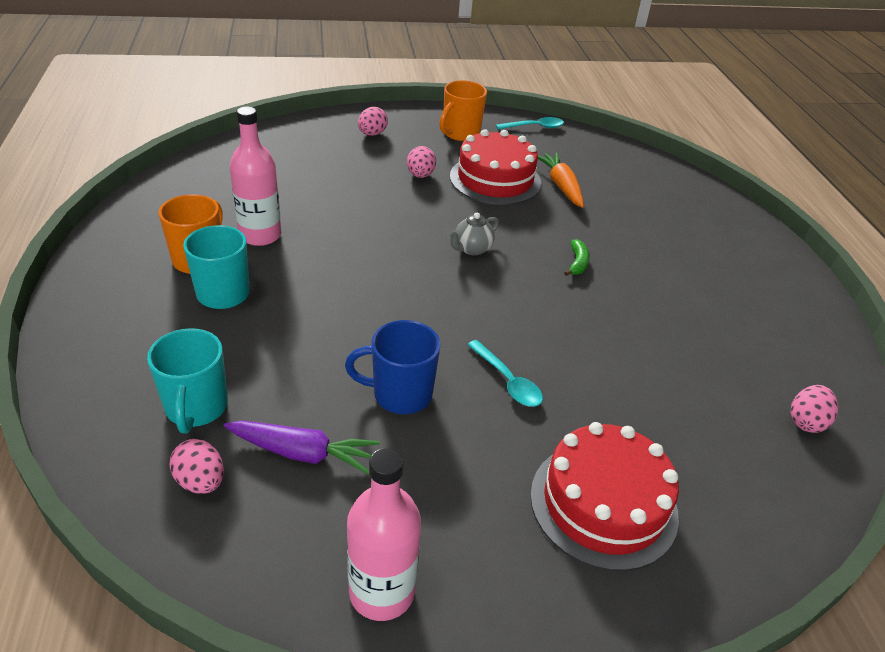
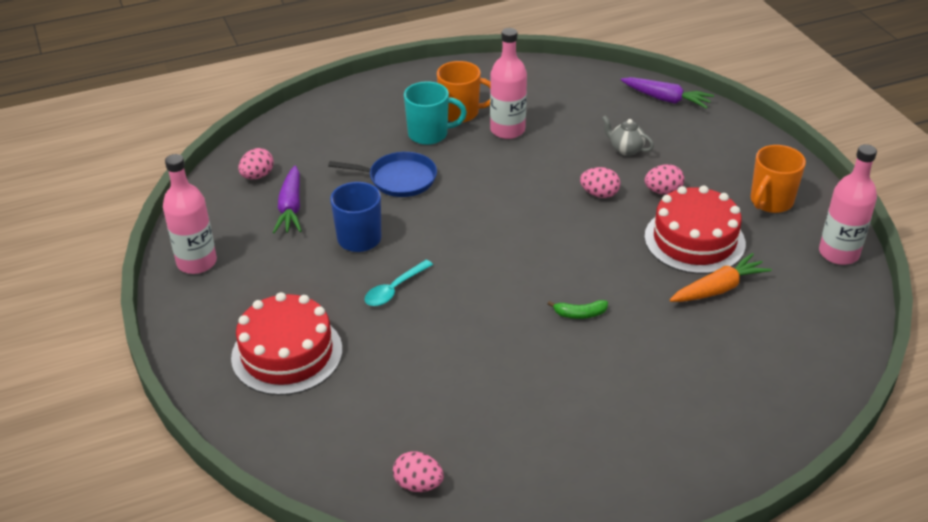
camera: 80 degrees right, 0 degrees up
(196, 408) = (314, 157): turquoise mug -> none
(281, 136) = (666, 99): none -> purple carrot
(299, 336) = (399, 179): none -> blue pan
(372, 134) = (717, 147): pink egg -> pink egg (599, 194)
(460, 134) = (770, 202): orange mug -> orange mug turned 75 degrees counterclockwise
(472, 249) = (560, 243): grey teapot -> grey teapot (625, 149)
(534, 127) = (838, 253): turquoise spoon -> pink bottle

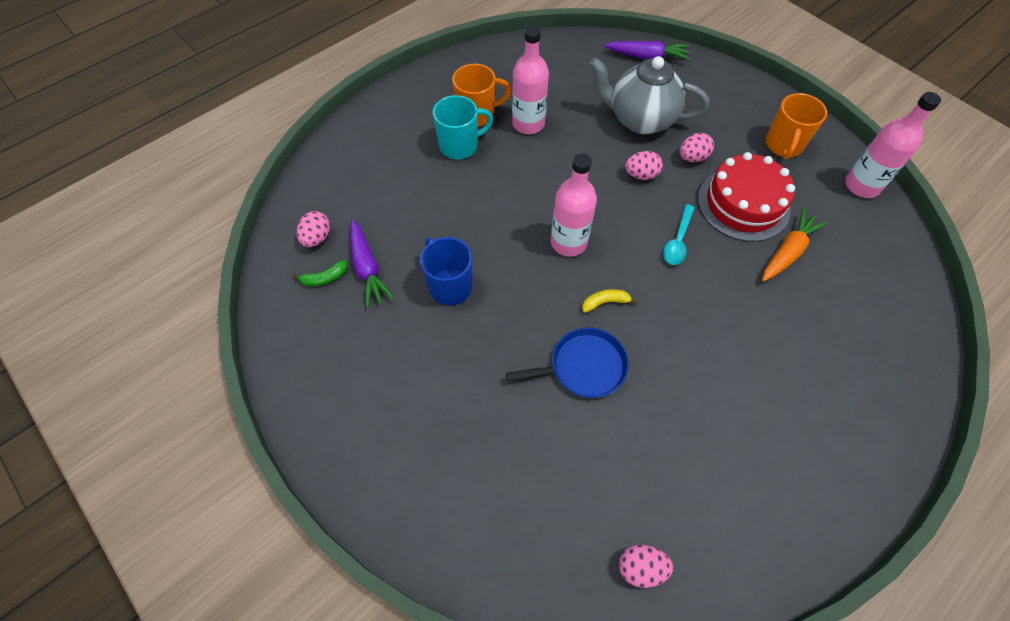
camera: 20 degrees left, 20 degrees up
(197, 262) = (302, 363): pink bottle -> pink bottle (568, 242)
(287, 353) = (444, 449): red cake -> none
(395, 289) = (511, 337): turquoise spoon -> turquoise spoon (678, 241)
(399, 179) = (455, 205): blue pan -> blue pan (583, 367)
(501, 284) = (605, 302): none -> yellow banana
(580, 314) = (688, 315): green banana -> green banana (325, 278)
(625, 149) = (640, 119): grey teapot -> grey teapot, size x2.19

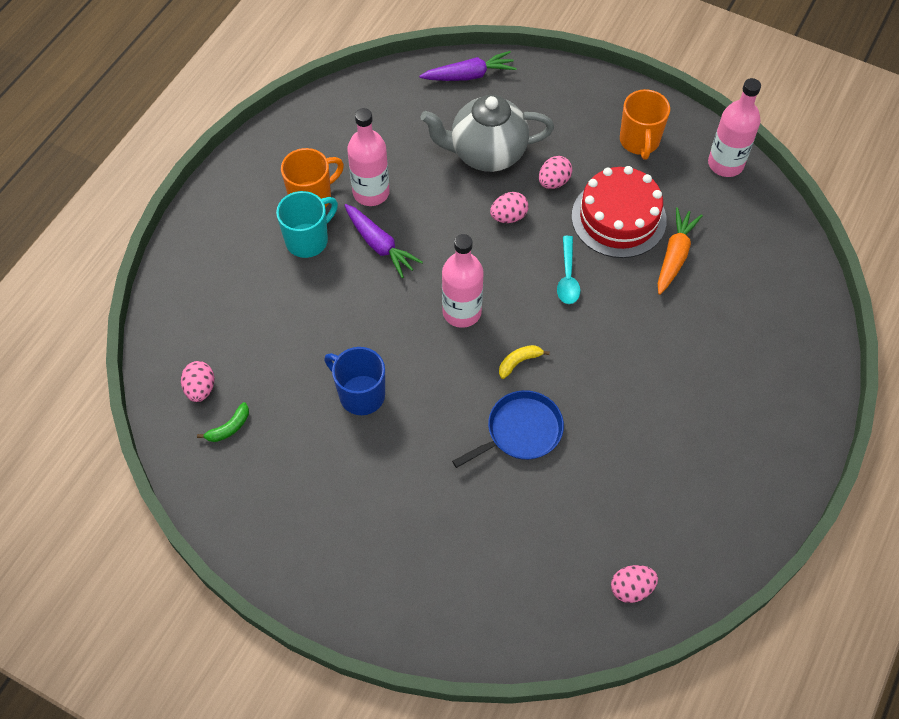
camera: 20 degrees left, 0 degrees up
(367, 268) = (268, 403): purple carrot -> purple carrot (379, 245)

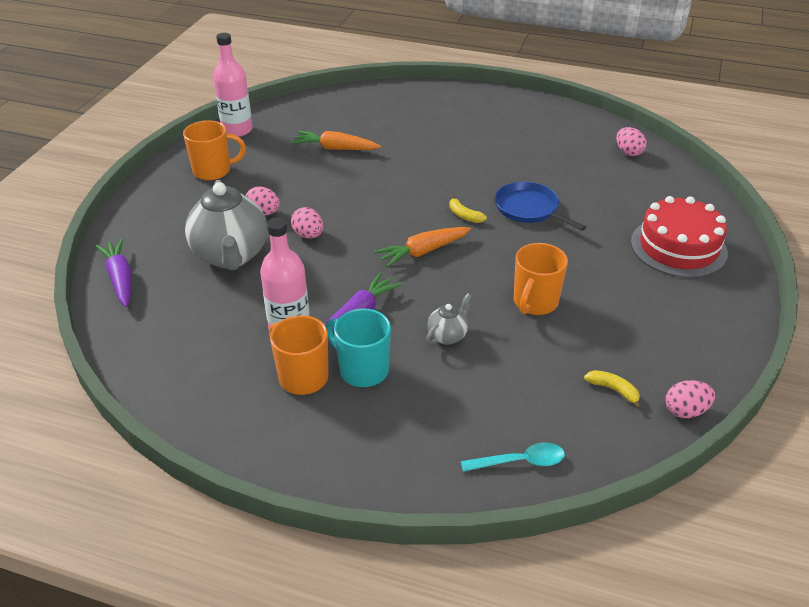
camera: 100 degrees left, 20 degrees down
(200, 389) = (580, 423): pink egg -> pink egg (685, 411)
(229, 427) = (613, 390): green banana -> yellow banana
(333, 310) = (448, 336): none -> grey teapot
(360, 394) = (534, 303): blue mug -> orange mug
(462, 312) = (423, 252): pink bottle -> orange carrot
(568, 277) = (369, 197): turquoise spoon -> turquoise spoon (519, 461)
(618, 218) = (301, 176): red cake -> red cake (678, 247)

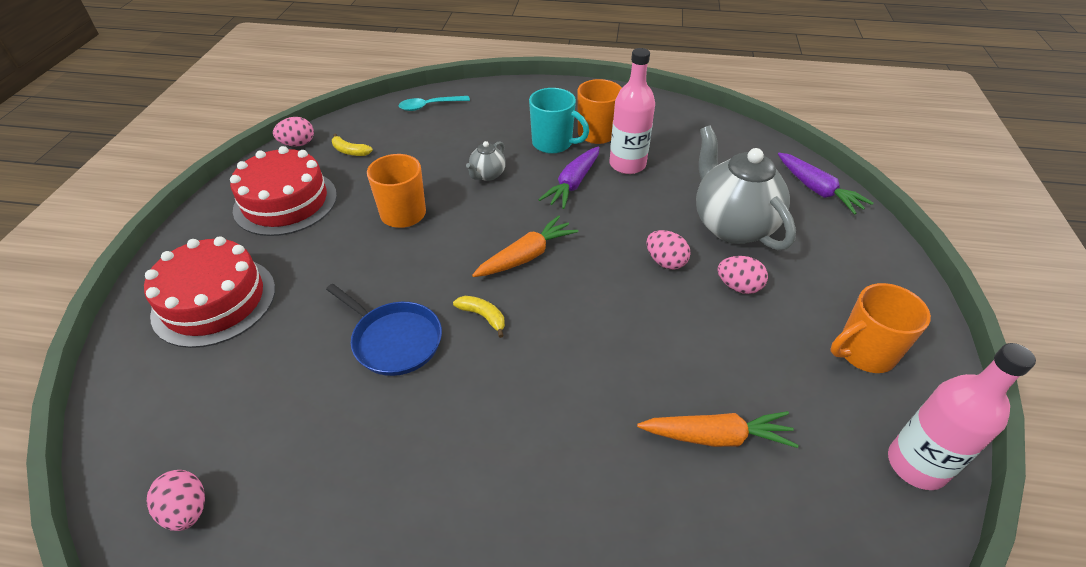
camera: 170 degrees right, 5 degrees up
(662, 329) = (285, 202): none -> red cake

